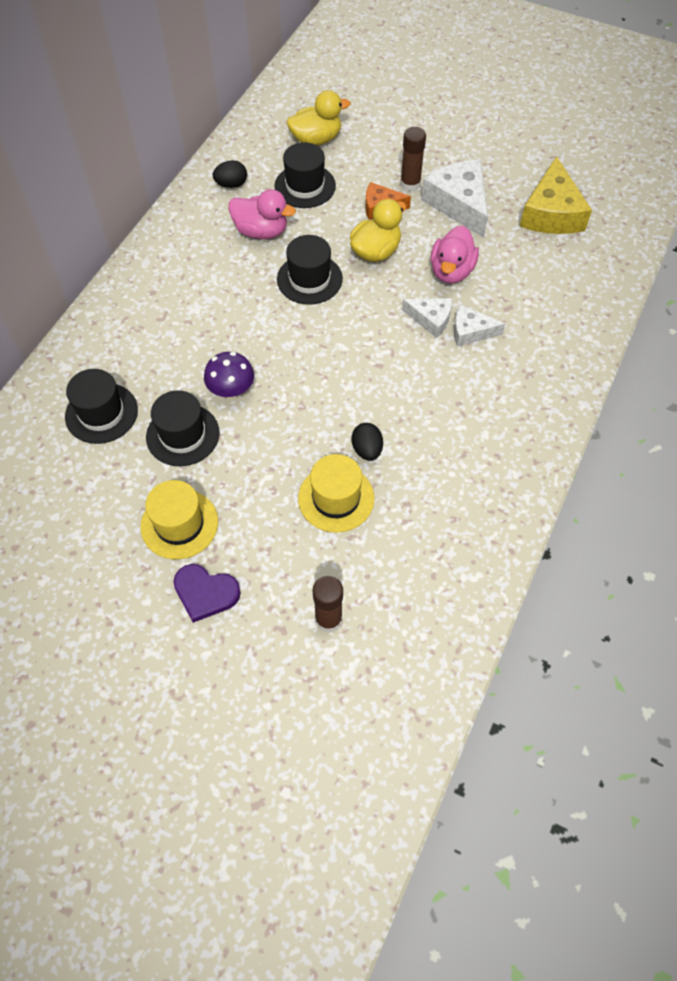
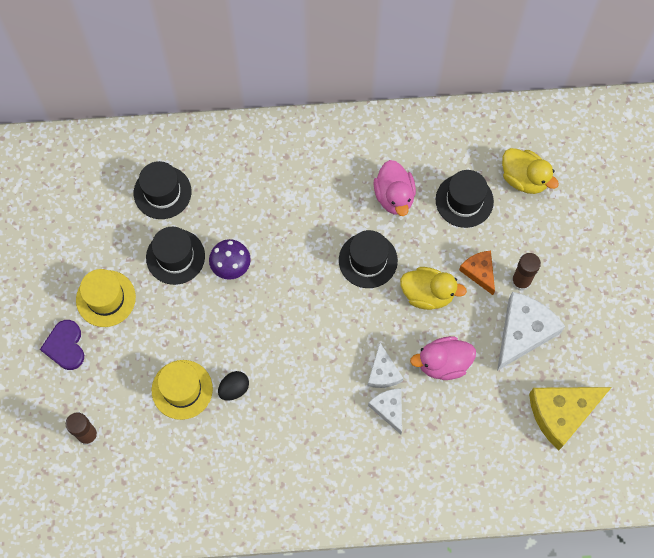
camera: 60 degrees right, 10 degrees up
(231, 184) = (429, 144): black egg -> none

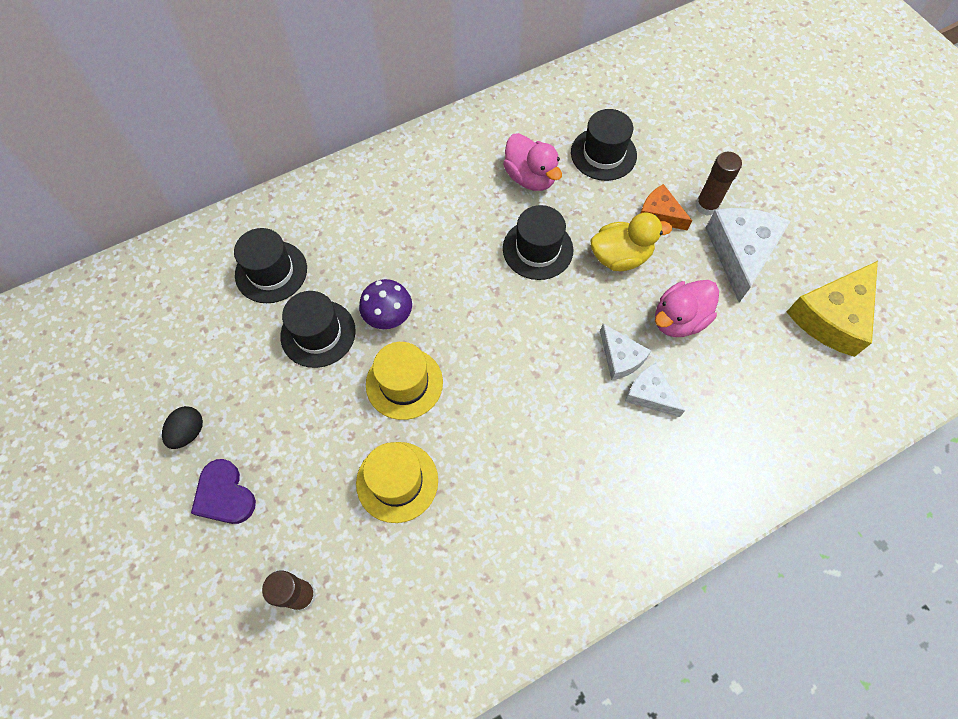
camera: 25 degrees left, 5 degrees down
(106, 298) = (253, 415): yellow hat -> yellow hat (404, 383)
(234, 389) = (460, 452): black egg -> black egg (188, 432)
(524, 179) = (649, 112): yellow duck -> none

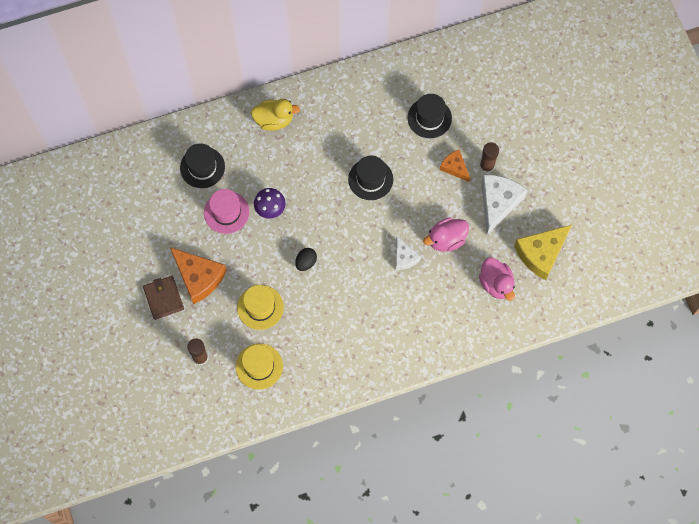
camera: 10 degrees right, 5 degrees up
(188, 432) = (146, 259): black egg -> black egg (306, 262)
(224, 495) = (163, 298): purple heart -> brown wallet
(283, 447) = (198, 277): none -> orange cheese
(318, 333) = (226, 212): black hat -> pink hat
(404, 383) = (273, 251): yellow hat -> yellow hat (259, 366)
(530, 177) = (377, 127): pink duck -> pink duck (496, 284)
(620, 257) = (421, 193): yellow duck -> yellow duck (274, 120)
(650, 394) = (416, 282): white cheese -> none

